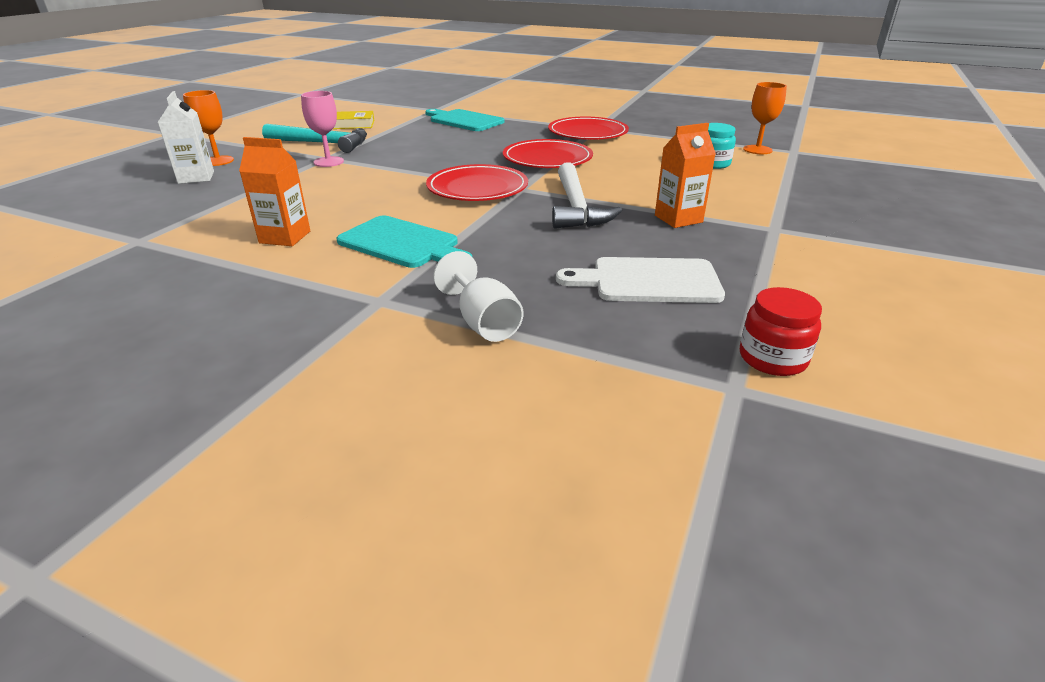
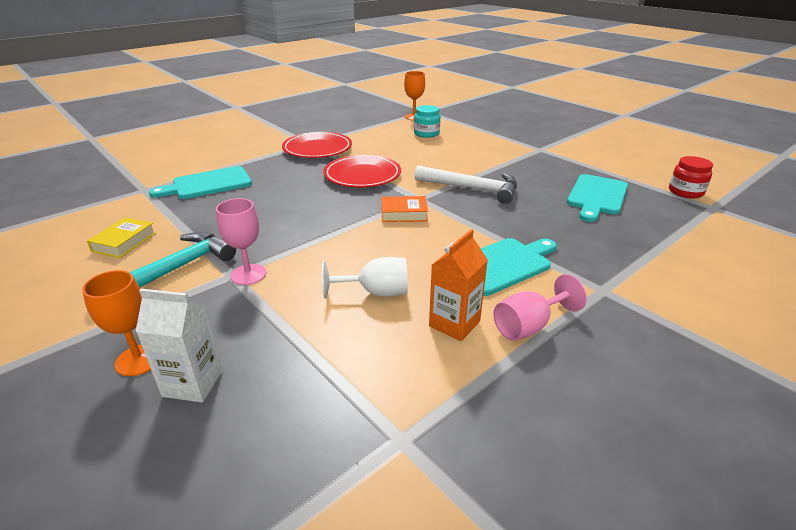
camera: 65 degrees left, 0 degrees up
(291, 268) = (529, 326): none -> pink goblet
(477, 188) = (404, 213): red plate -> orange book
(483, 322) = (641, 256): white goblet -> white goblet (376, 292)
(648, 281) = (596, 196): white cutting board -> turquoise cutting board
(678, 219) = (512, 166): orange carton -> none

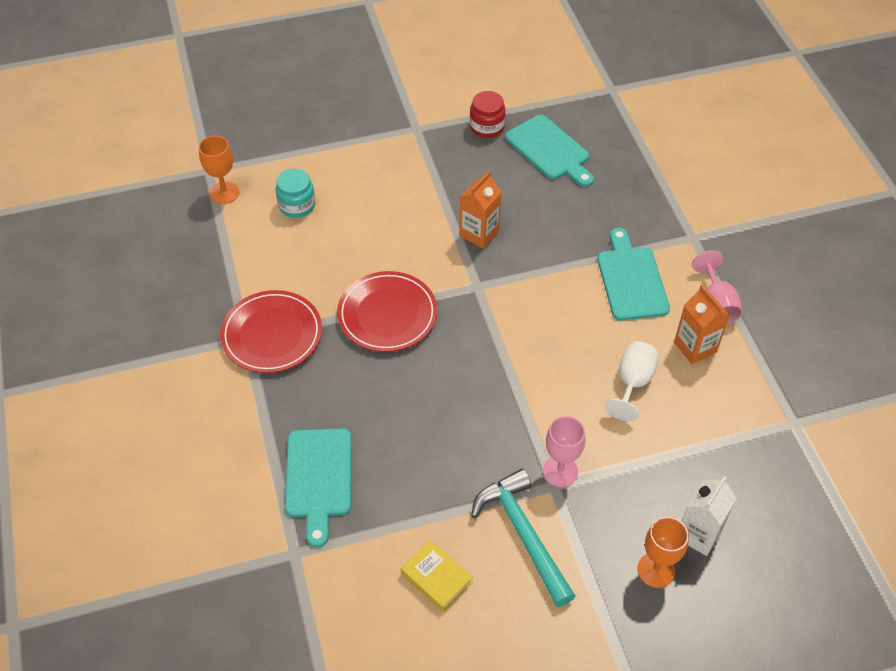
camera: 65 degrees left, 20 degrees up
(404, 213) = (503, 312): orange book -> none
(472, 188) = (479, 233): white hammer -> orange carton
(685, 192) = (576, 86): red jar -> red jar (487, 127)

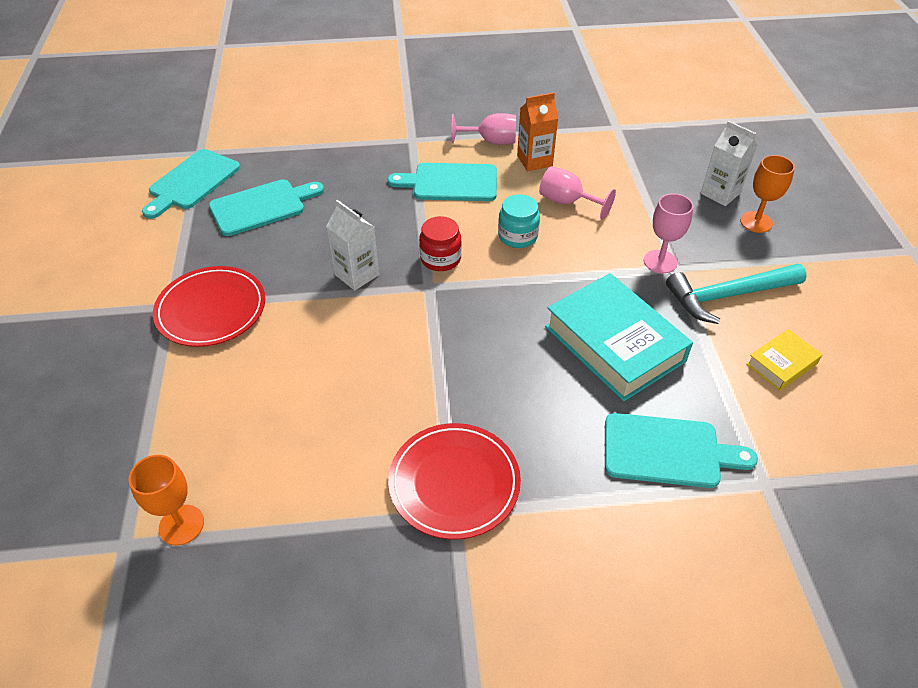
camera: 80 degrees left, 5 degrees down
(297, 205) = (244, 438): turquoise jar -> turquoise jar (517, 236)
(387, 314) = (449, 365): red plate -> red plate (211, 310)
(435, 434) = (614, 344): none -> turquoise book
(479, 233) = (357, 275): orange carton -> white carton
(487, 127) = (202, 247): red jar -> red jar (440, 259)
(568, 96) = (192, 182): none -> turquoise cutting board
(632, 383) = (567, 202): white goblet -> pink goblet

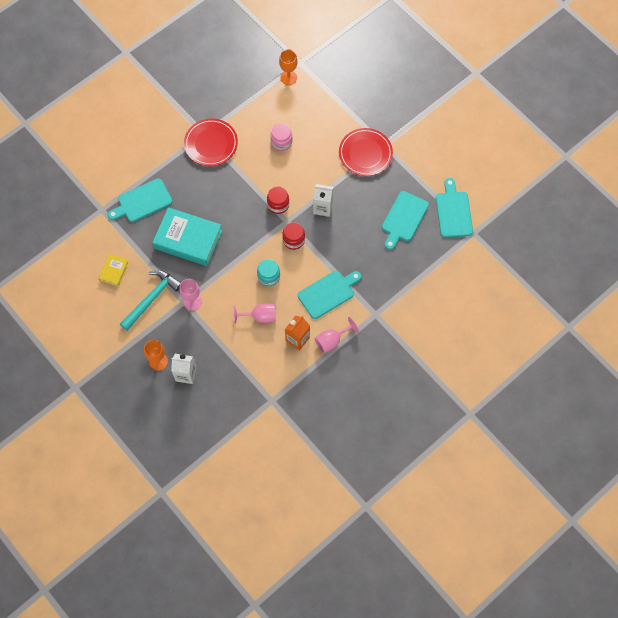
camera: 145 degrees right, 20 degrees up
(322, 406) = (281, 142): none -> pink jar
(420, 314) = (278, 204): none -> red jar

